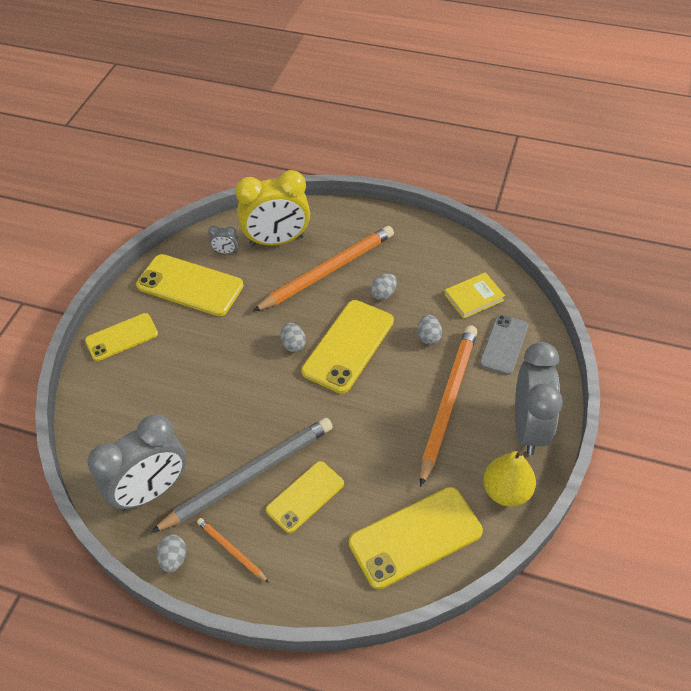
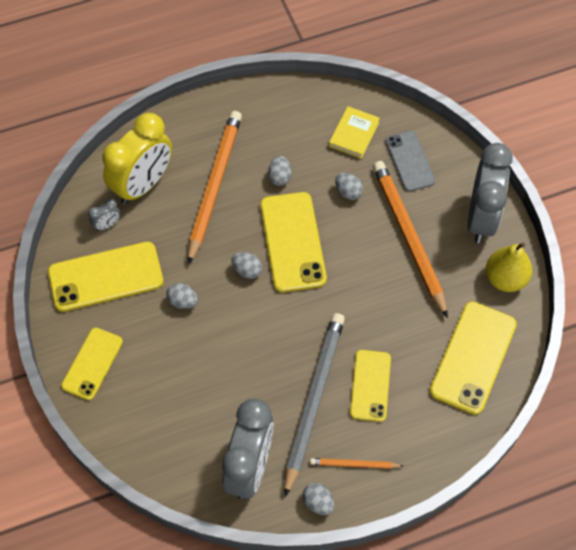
camera: 40 degrees left, 10 degrees up
(225, 336) = (183, 301): none -> grey egg
(528, 427) = (481, 218): grey clock -> grey clock turned 45 degrees clockwise

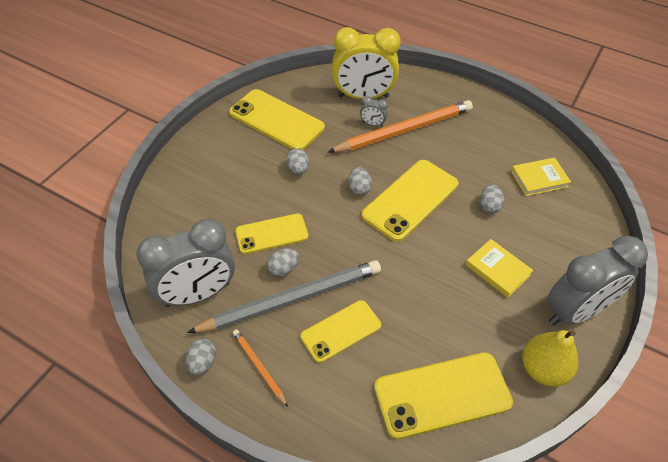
camera: 50 degrees right, 10 degrees down
(92, 364) = (205, 153): yellow phone -> yellow phone (272, 234)
(107, 225) = (315, 98): grey clock -> grey clock (372, 124)
(279, 177) = (452, 160): grey egg -> grey egg (283, 269)
(408, 237) = (497, 270): orange pencil -> yellow book
(409, 161) = (562, 227): grey phone -> none

